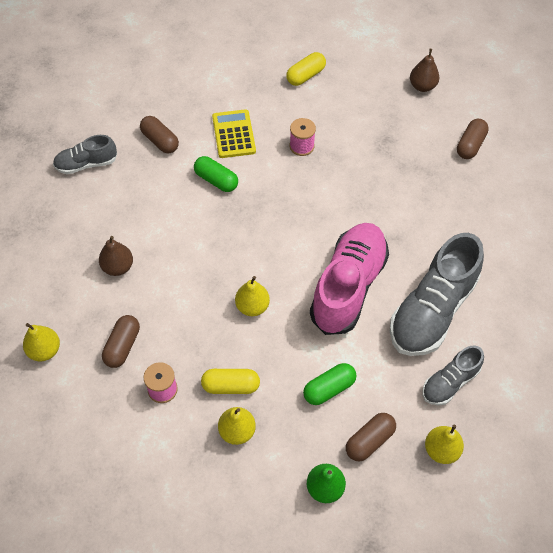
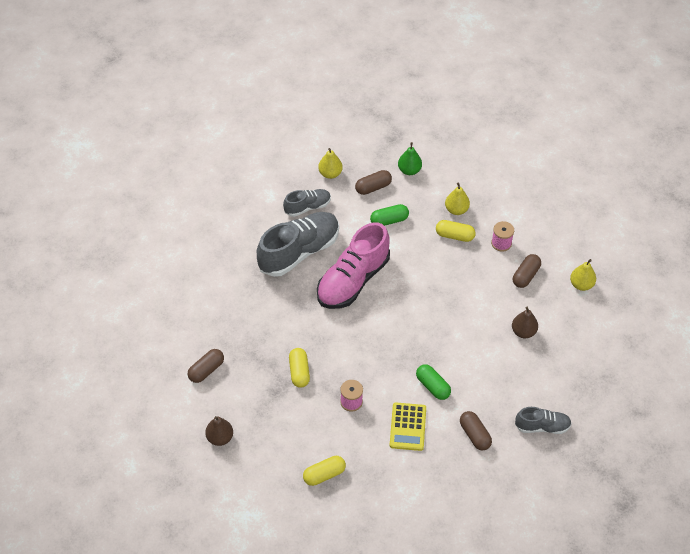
camera: 165 degrees left, 5 degrees down
(252, 306) = (427, 282): yellow pear -> none
(369, 164) = (299, 372): none -> yellow capsule

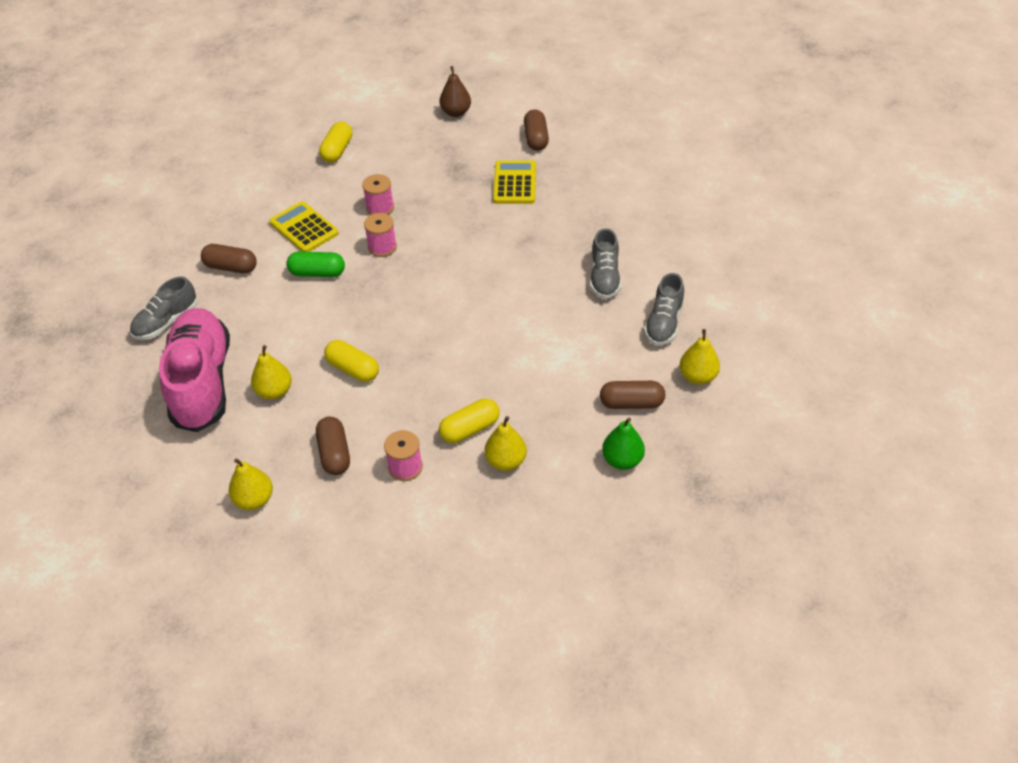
camera: 135 degrees right, 5 degrees down
(261, 349) = (514, 183): none -> yellow calculator
(299, 252) = (604, 278): grey shoe -> grey shoe, size x0.53
(299, 372) = (457, 193): yellow capsule -> yellow capsule (353, 369)
(353, 280) = (515, 296): pink shoe -> pink shoe (202, 382)
(373, 187) = (631, 403): brown capsule -> brown capsule turned 75 degrees clockwise
(381, 372) = (382, 247): none -> pink spool
(389, 220) = (563, 383): green capsule -> none
(523, 332) = (274, 391): brown pear -> yellow pear

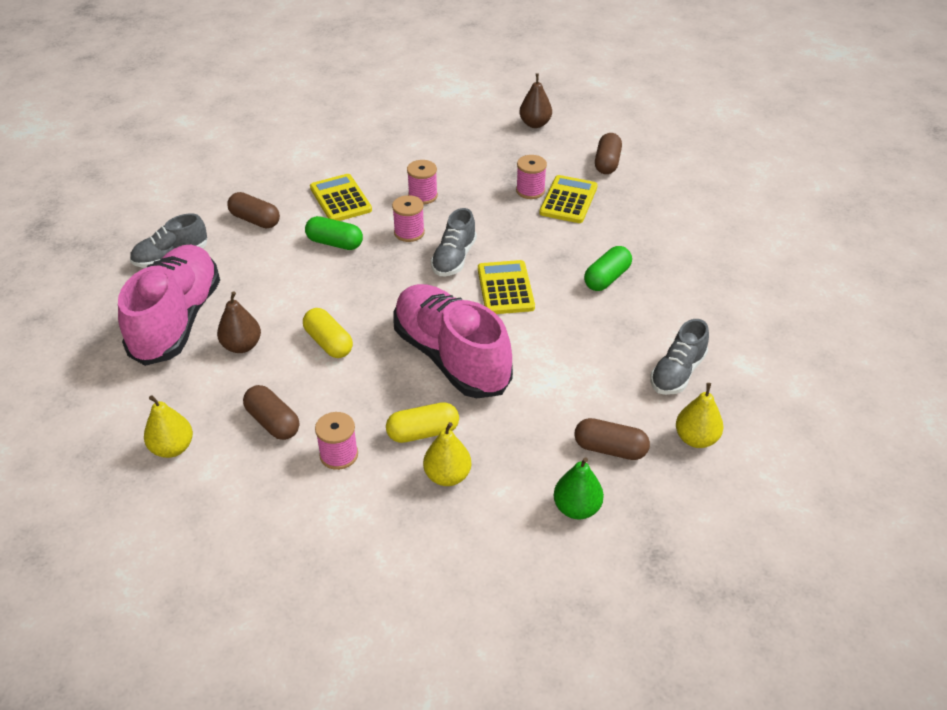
camera: 15 degrees right, 5 degrees down
(274, 391) = (242, 346): yellow pear -> brown pear
(334, 454) = (273, 422): brown capsule -> brown capsule turned 45 degrees counterclockwise
(337, 150) = (404, 136): yellow capsule -> none
(467, 356) = (451, 357): none -> pink shoe
(477, 181) = (530, 191): none -> pink spool
(490, 281) = (505, 288): none -> yellow calculator
(575, 251) = (607, 278): none -> green capsule
(604, 278) = (628, 312): grey shoe -> grey shoe (454, 258)

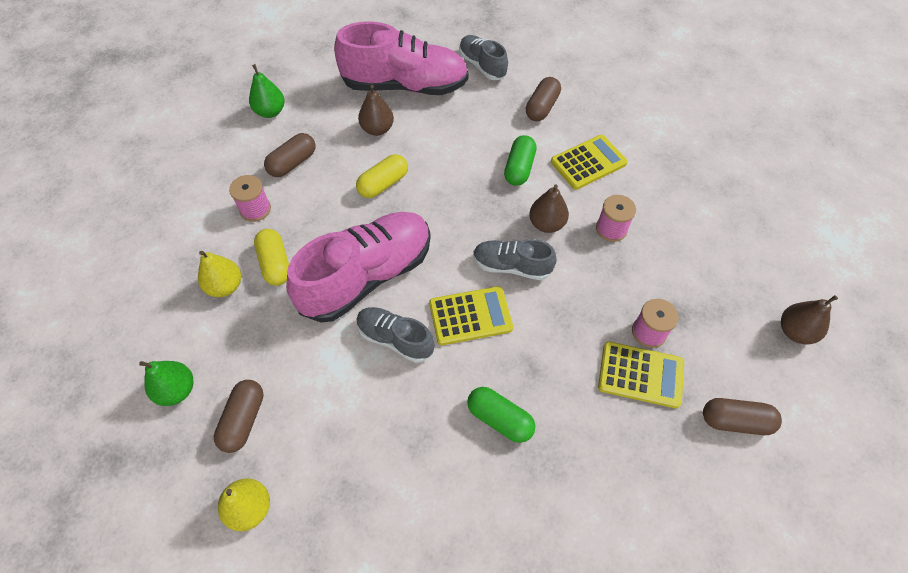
camera: 85 degrees right, 15 degrees up
(172, 448) = (270, 112): yellow pear -> green pear
(409, 232) = (546, 224): pink spool -> brown pear
(677, 373) = (347, 494): grey shoe -> grey shoe (395, 339)

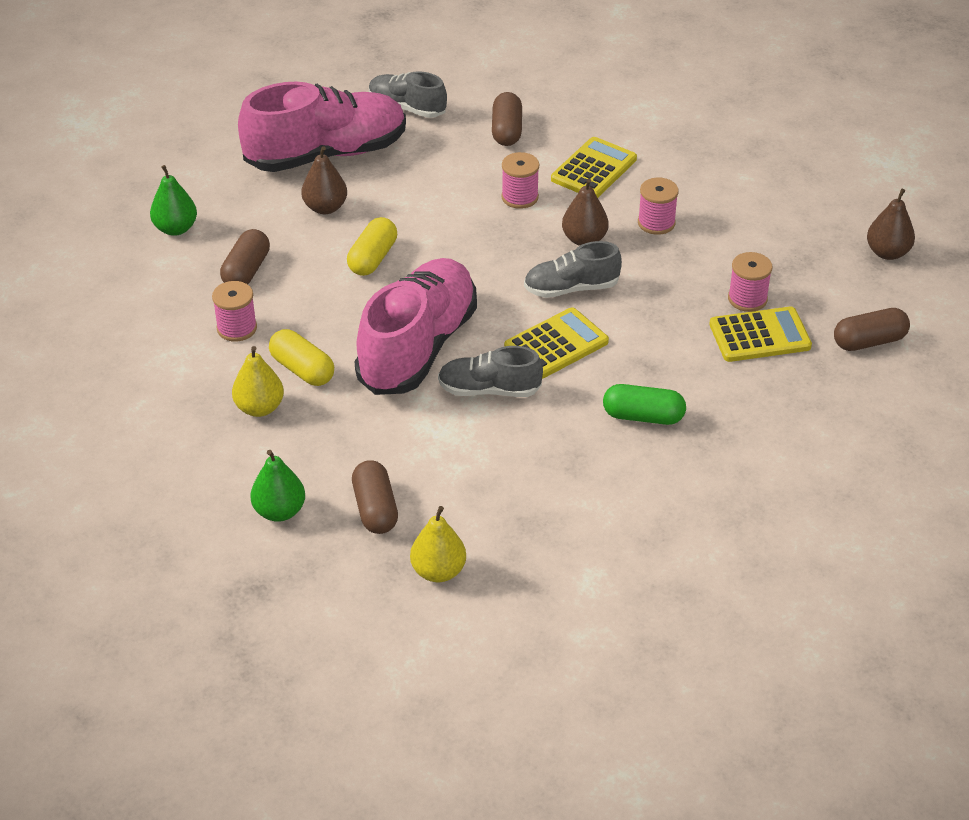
camera: 25 degrees left, 15 degrees down
(519, 168) = (519, 197): green capsule -> pink spool

